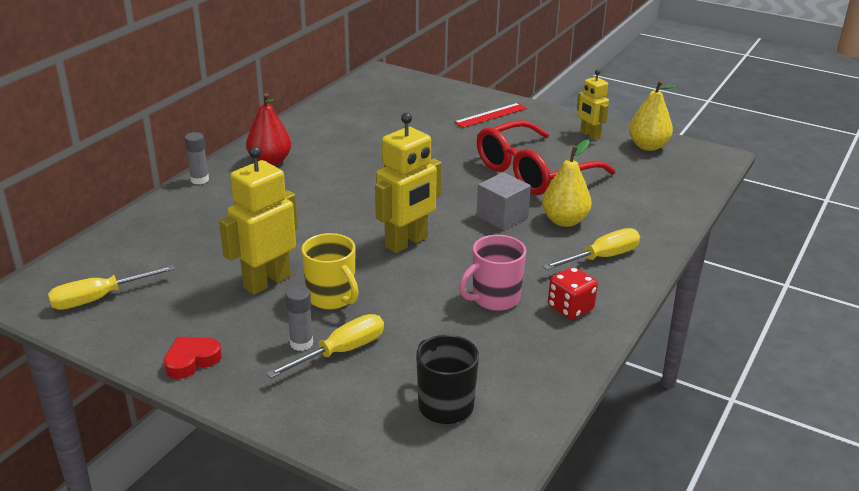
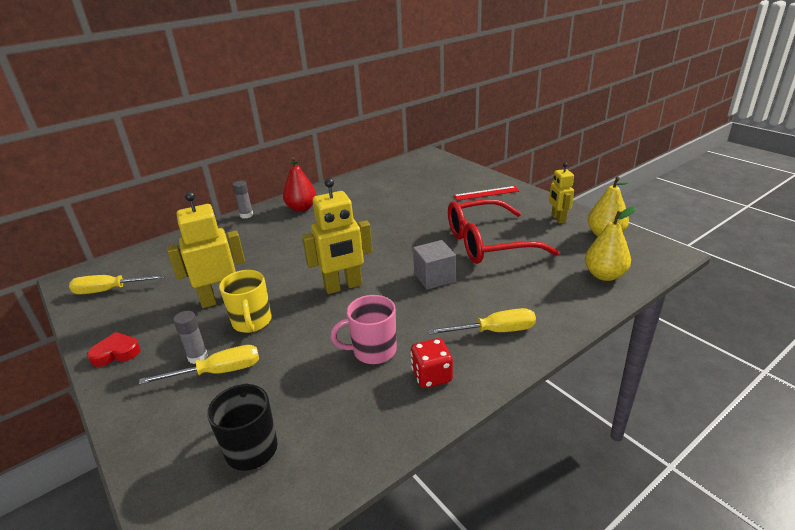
camera: 25 degrees right, 0 degrees up
(564, 221) = (484, 290): yellow pear -> yellow pear (604, 275)

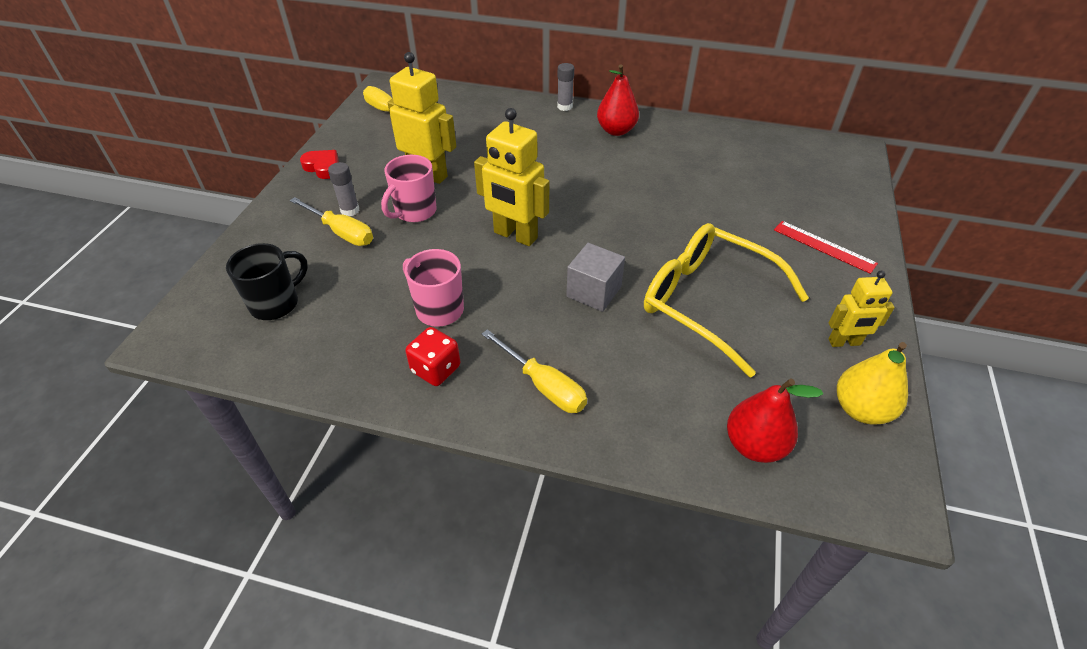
camera: 50 degrees right, 15 degrees up
(252, 322) = (415, 211): yellow mug -> pink mug
(488, 243) = (707, 302): red glasses -> yellow glasses
(558, 219) = (844, 342): yellow robot -> yellow robot turned 135 degrees counterclockwise
(604, 275) = (754, 445): yellow pear -> red pear

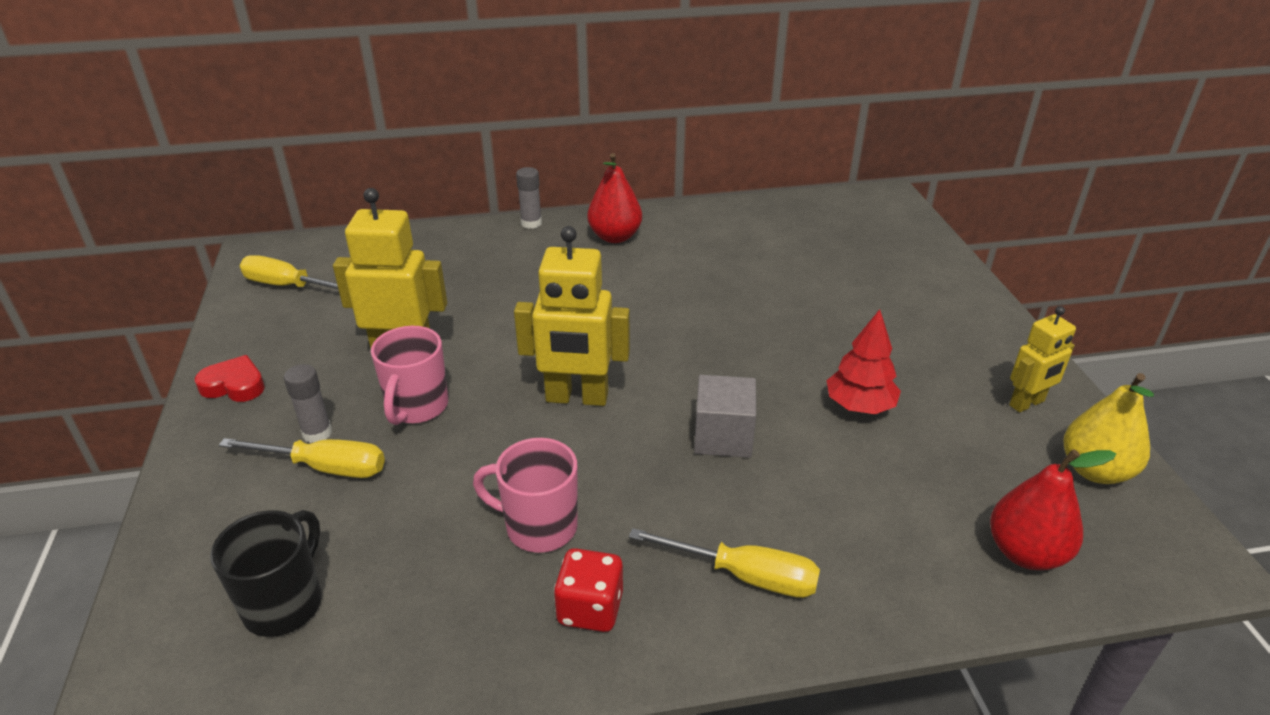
camera: 25 degrees left, 10 degrees down
(707, 302) = (859, 406): yellow glasses -> red tree
(824, 246) = (932, 306): red ruler -> none

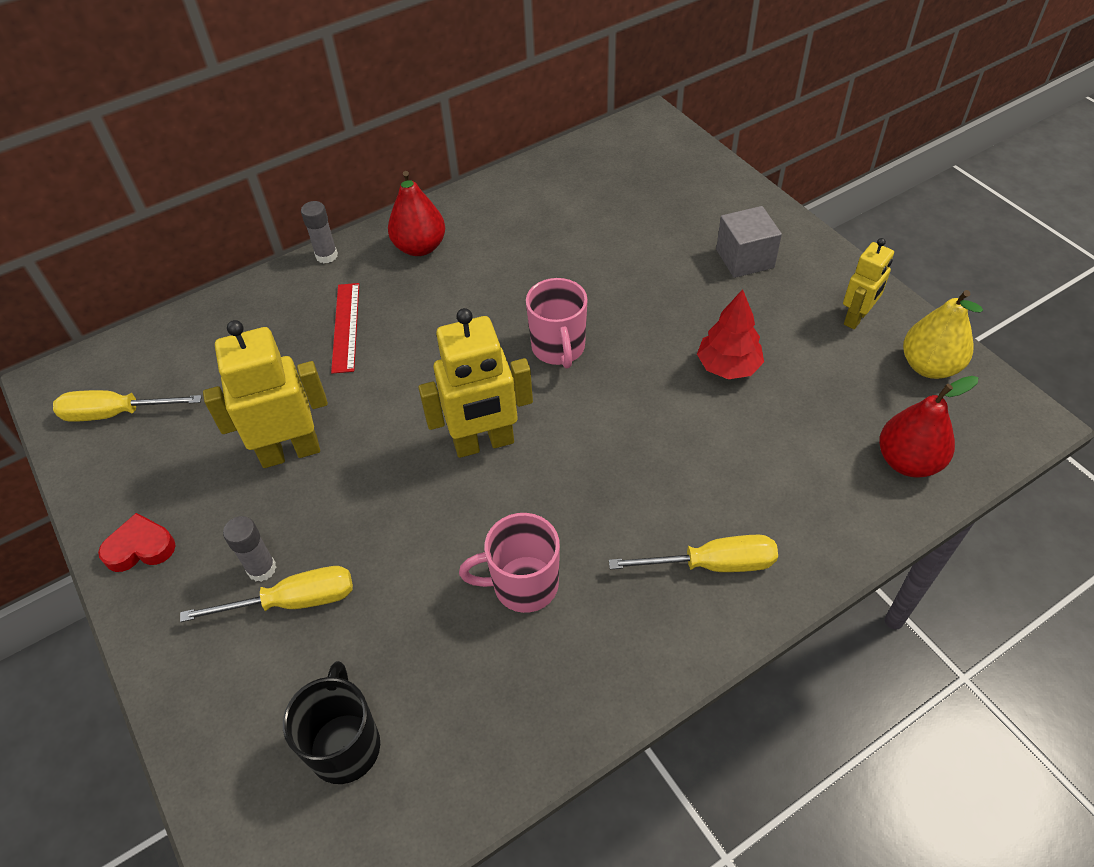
camera: 20 degrees left, 15 degrees up
(417, 407) = (341, 506): pink mug -> pink mug (558, 348)
(512, 276) = (345, 327): none -> red ruler
(590, 608) = (607, 643): red dice -> none
(723, 436) = (631, 438): grey cube -> grey cube (744, 258)

